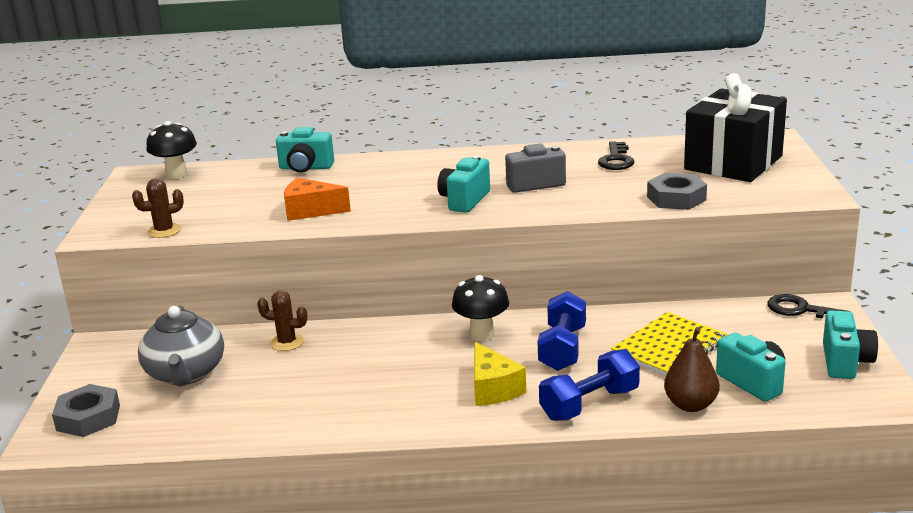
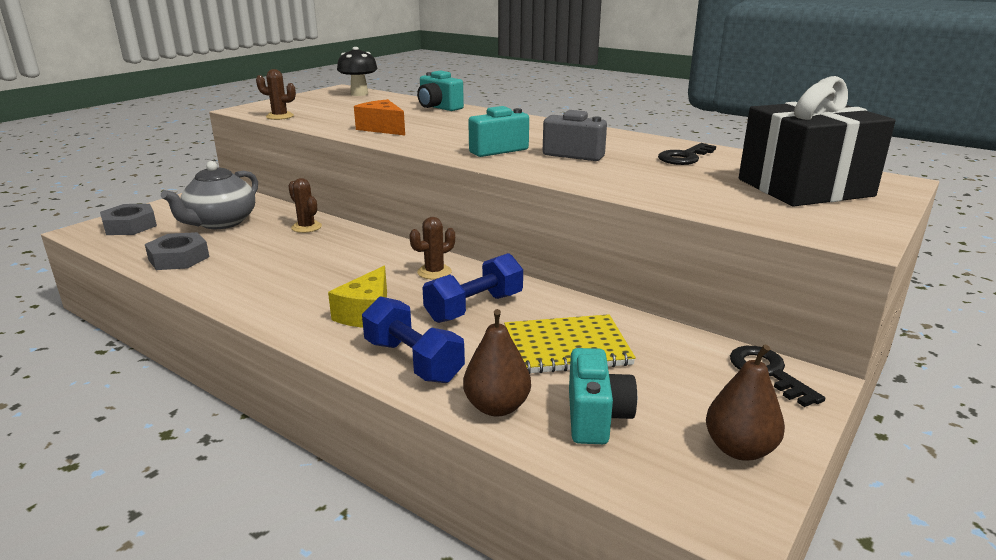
camera: 35 degrees right, 0 degrees up
(482, 334) = (434, 272): black mushroom -> brown cactus
(589, 404) = (413, 361): blue dumbbell -> blue dumbbell turned 45 degrees clockwise
(676, 198) = (682, 197): grey nut -> grey nut (179, 258)
(845, 362) = (739, 449): turquoise camera -> brown pear

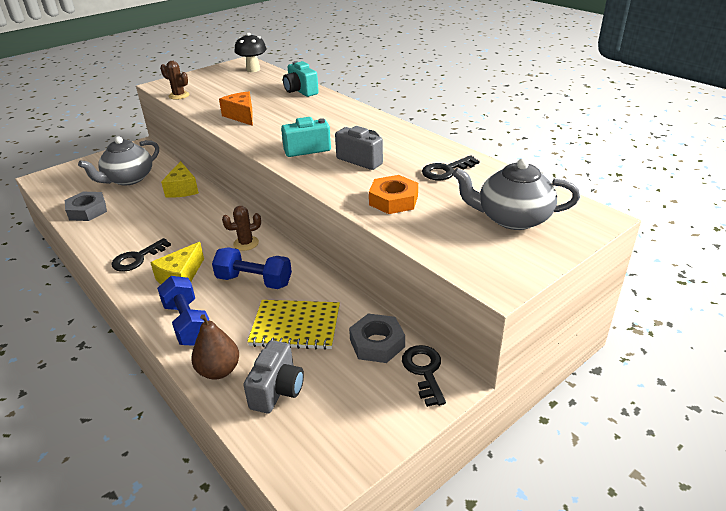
camera: 15 degrees right, 10 degrees up
(130, 226) = (70, 176): grey nut -> grey nut (377, 343)
(288, 300) = (137, 258): none -> black key
(306, 227) = (182, 189): brown cactus -> yellow cheese
(474, 308) = (254, 281): blue dumbbell -> blue dumbbell turned 45 degrees clockwise
(596, 417) = (277, 390): turquoise camera -> grey camera
(651, 183) = (393, 200): none -> orange nut
(739, 449) = (355, 433): brown pear -> none
(804, 188) = (512, 218): black gift -> grey teapot

